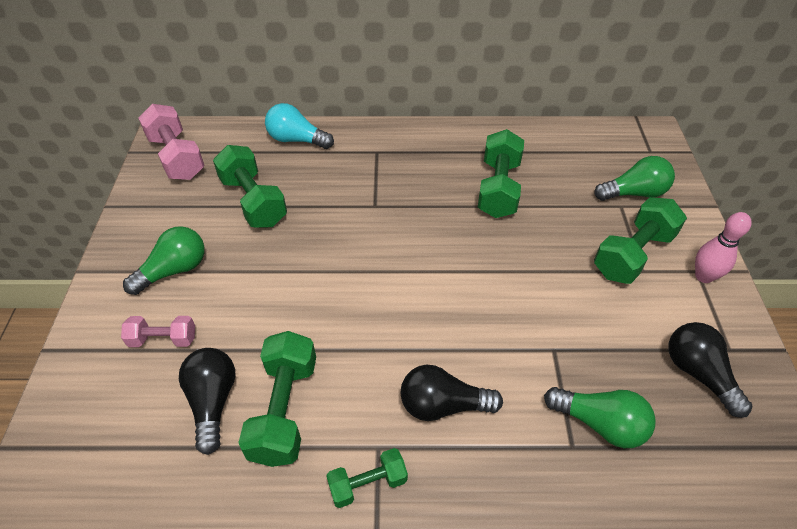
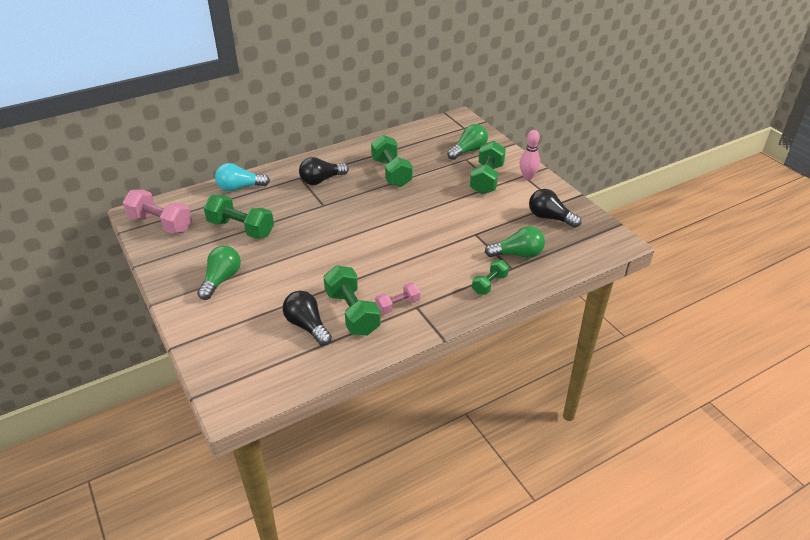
camera: 30 degrees left, 10 degrees down
(163, 339) = (248, 312): pink dumbbell -> pink dumbbell (398, 305)
(368, 483) = (423, 322): green dumbbell -> green dumbbell (489, 284)
(443, 405) = (436, 277): black light bulb -> black light bulb (321, 180)

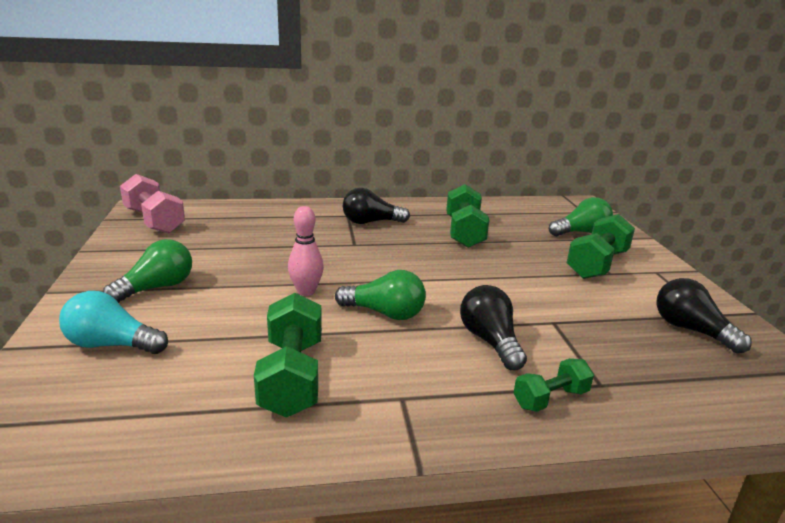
camera: 20 degrees right, 15 degrees down
(240, 187) = (271, 210): turquoise light bulb -> turquoise light bulb (112, 345)
(241, 228) = (235, 244): green dumbbell -> none
(307, 326) = (210, 375): black light bulb -> black light bulb (490, 341)
(398, 305) = (372, 386): pink dumbbell -> none
(517, 254) = (618, 366): green light bulb -> green light bulb (384, 313)
(528, 177) = (663, 274): pink bowling pin -> pink bowling pin (306, 291)

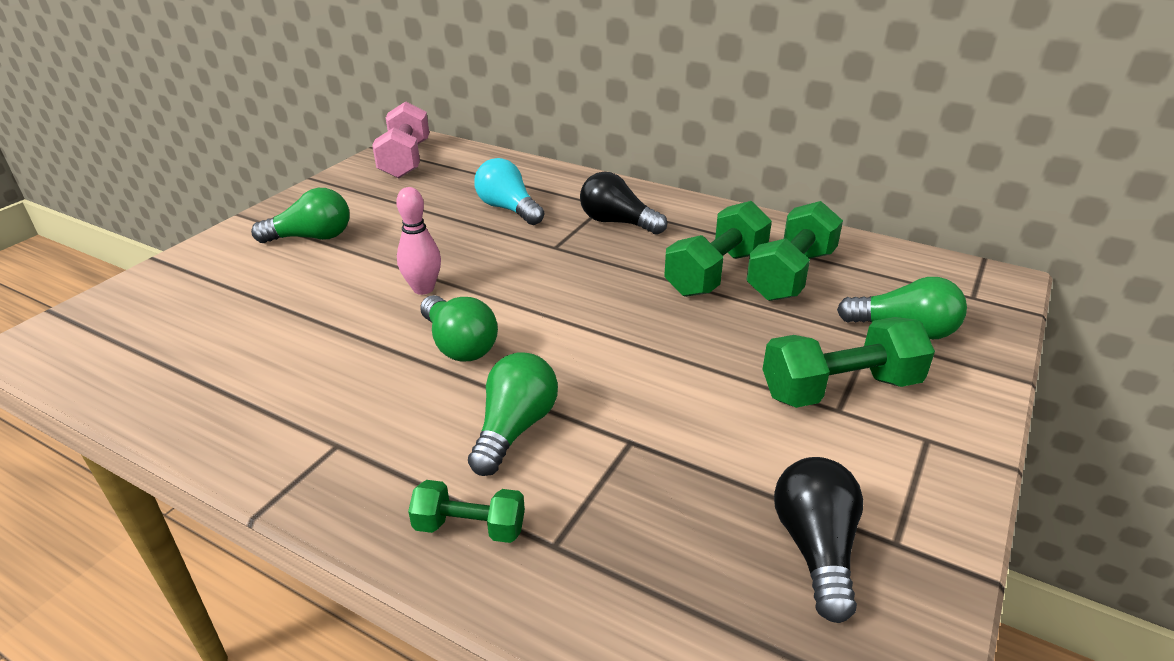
camera: 40 degrees right, 10 degrees up
(112, 345) = (212, 283): turquoise light bulb -> turquoise light bulb (508, 209)
(292, 376) = (286, 375): green dumbbell -> green dumbbell (791, 275)
(490, 341) = (514, 428): black light bulb -> green light bulb

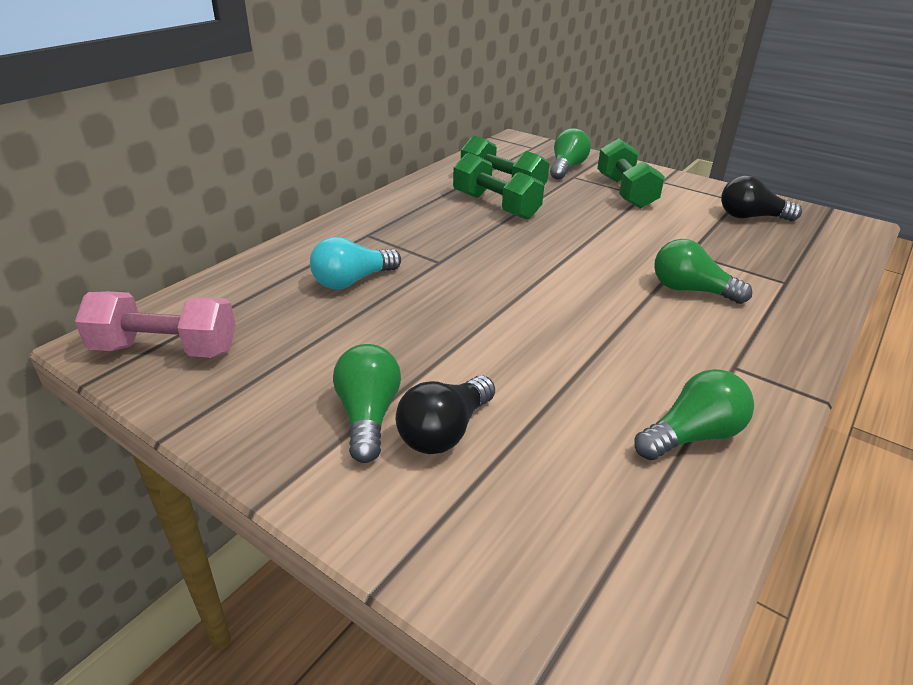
camera: 85 degrees left, 0 degrees up
(423, 289) = (503, 330): pink bowling pin -> none
(459, 345) = (594, 311): green light bulb -> green light bulb (692, 435)
(470, 527) = (788, 308): green dumbbell -> none
(617, 222) = (404, 232): black light bulb -> black light bulb (445, 431)

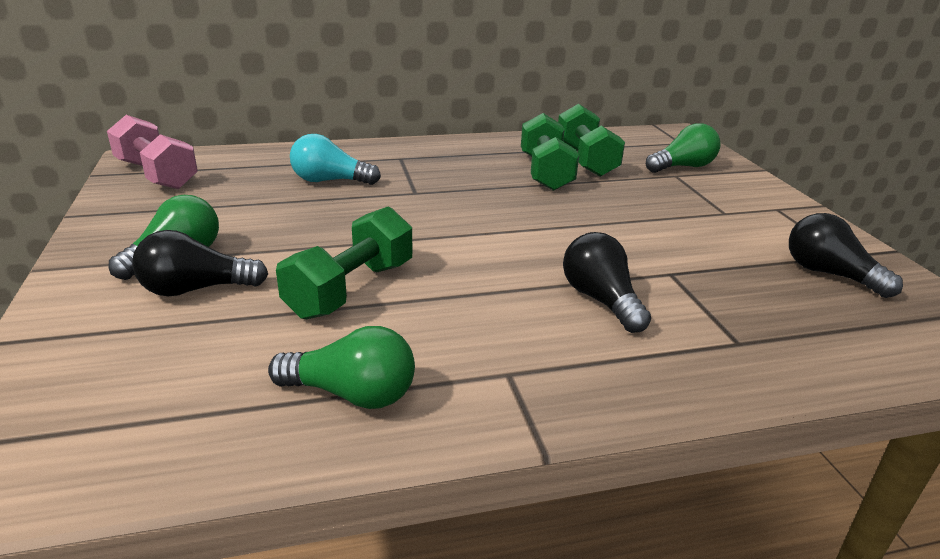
camera: 40 degrees right, 5 degrees down
(625, 192) = (708, 203): green dumbbell -> green dumbbell (351, 289)
(691, 290) = (601, 300): green light bulb -> black light bulb

